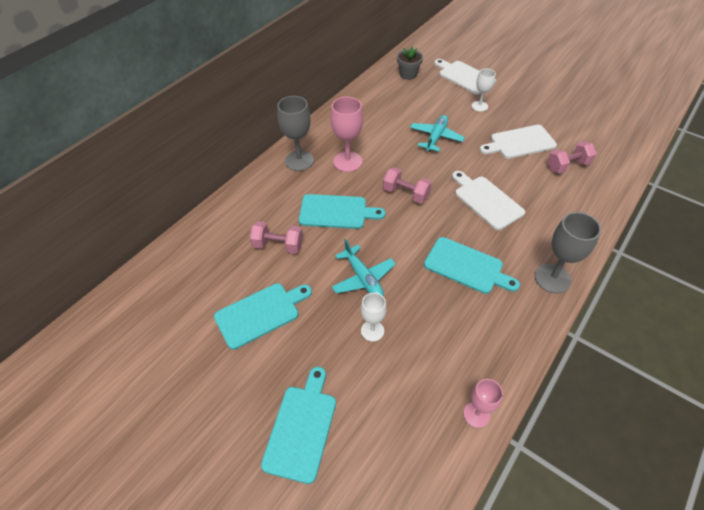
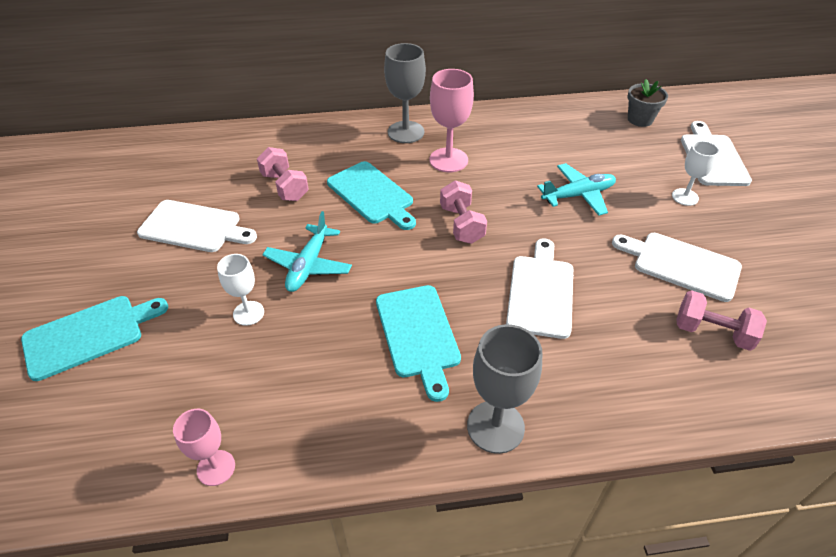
camera: 45 degrees right, 5 degrees down
(260, 313) = (194, 227): turquoise cutting board -> white cutting board

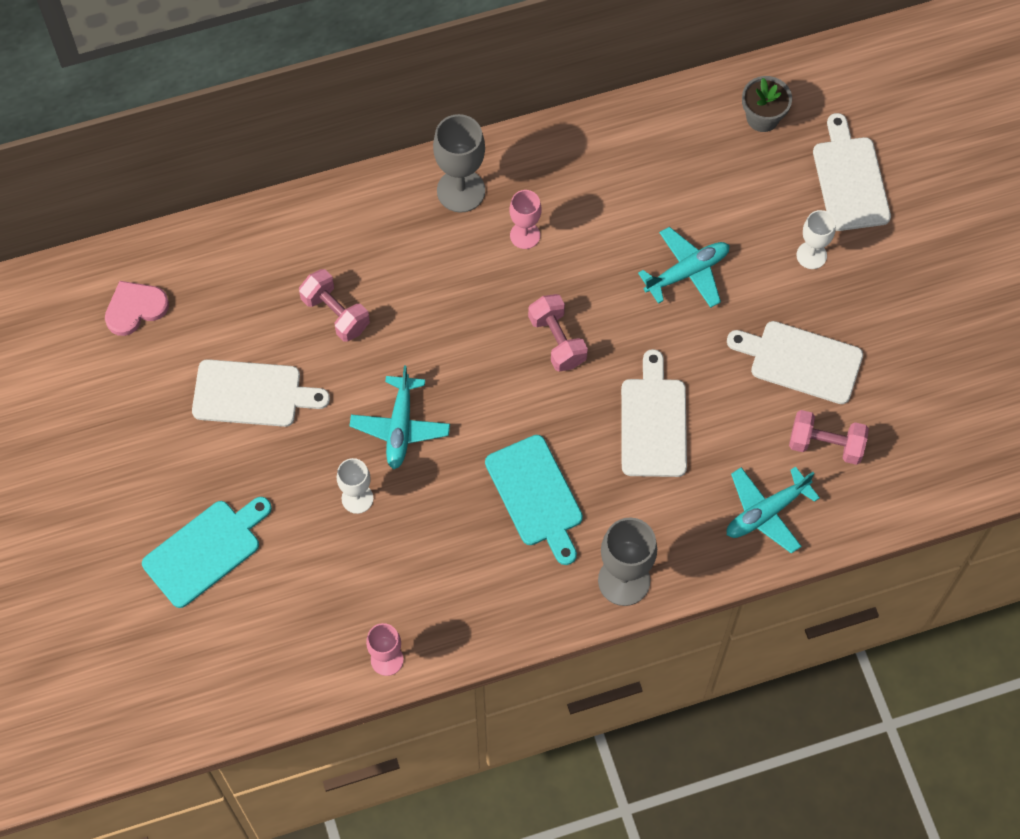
camera: 10 degrees left, 20 degrees up
(134, 166) = (135, 308): none -> pink heart
(372, 195) = (444, 310): turquoise cutting board -> none
(448, 160) = (525, 235): pink goblet -> pink goblet, size x0.62
(653, 383) = (766, 512): none -> turquoise plane

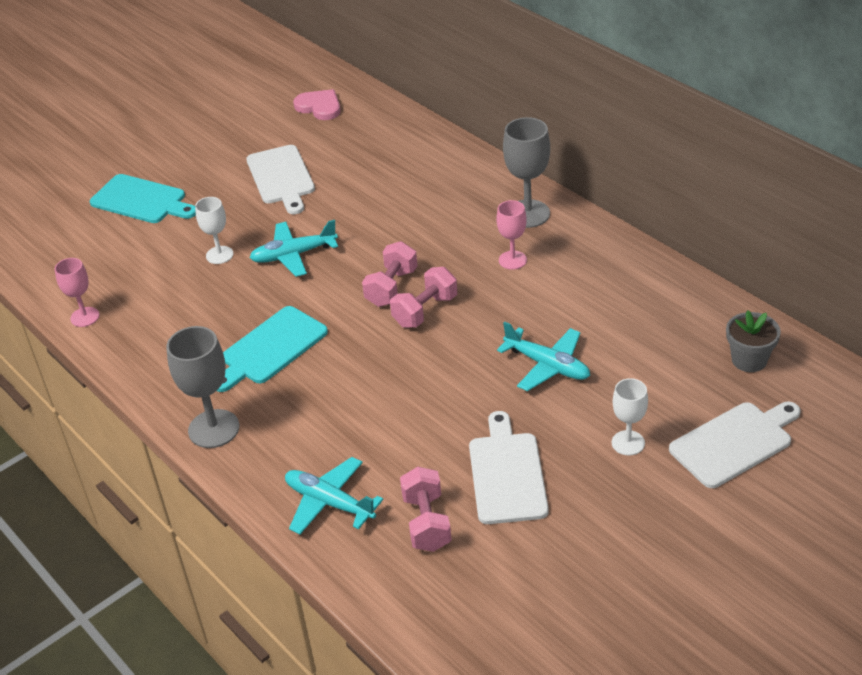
camera: 70 degrees right, 25 degrees down
(335, 313) = (373, 191): pink dumbbell -> pink dumbbell (391, 288)
(653, 422) = (381, 395): white cutting board -> none

